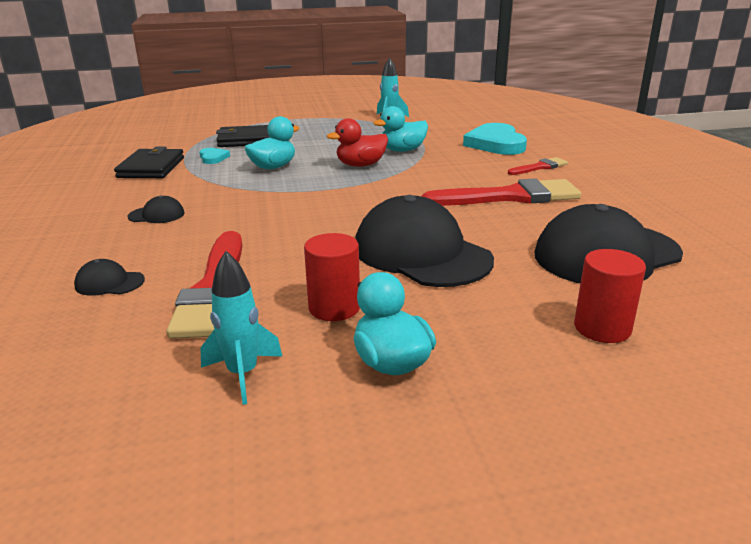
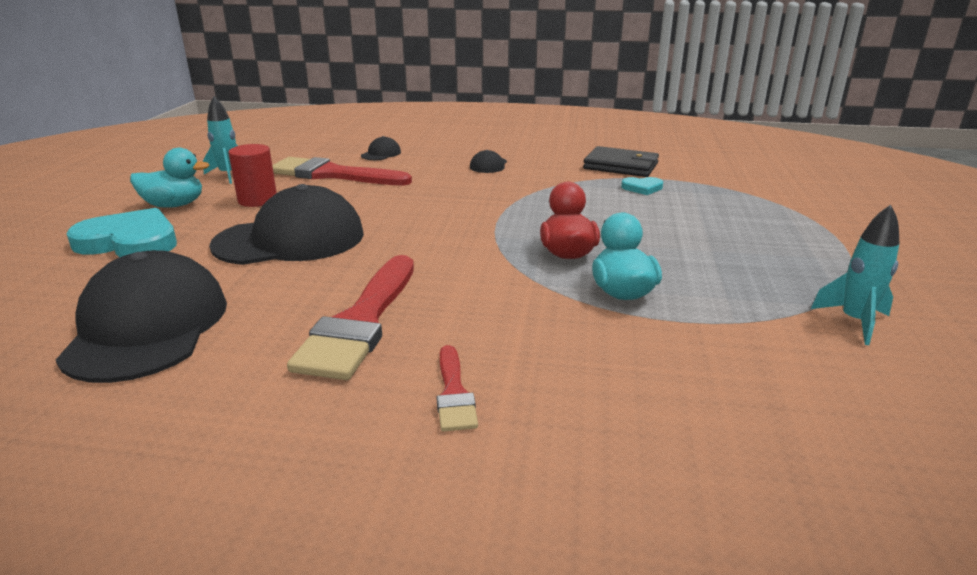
camera: 110 degrees right, 0 degrees up
(247, 140) = (715, 206): black wallet -> none
(273, 167) = (590, 210): turquoise duck -> none
(496, 144) = (623, 392): turquoise heart -> turquoise heart (130, 241)
(602, 328) = (74, 276): red cylinder -> none

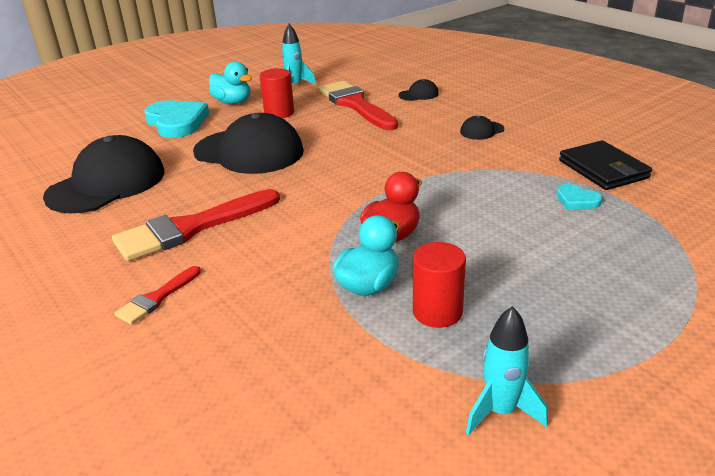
camera: 45 degrees right, 5 degrees up
(701, 286) = (437, 312): none -> red cylinder

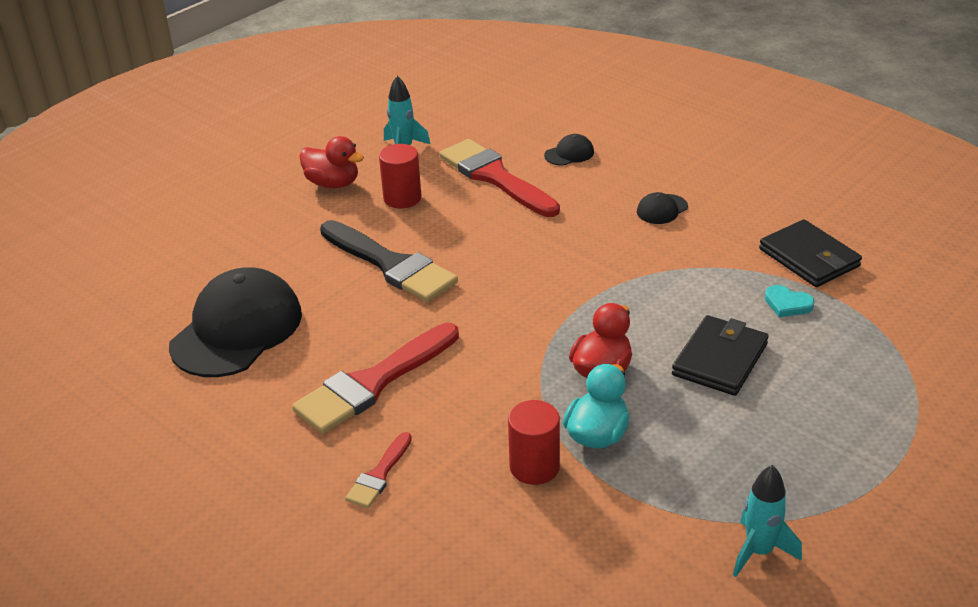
camera: 10 degrees left, 5 degrees up
(177, 122) = (275, 224): turquoise heart -> none
(233, 102) = (333, 183): turquoise duck -> red duck
(249, 151) = (391, 265): black cap -> black brush
(437, 312) = (675, 457): red cylinder -> red cylinder (534, 467)
(503, 236) = (720, 359): none -> black wallet

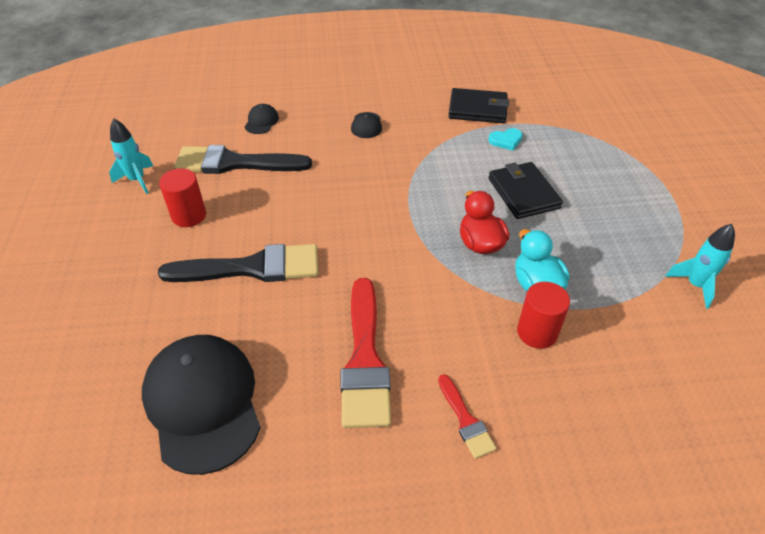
camera: 50 degrees left, 10 degrees up
(333, 183) = (116, 237): red duck -> none
(495, 177) = (235, 163): red brush -> black brush

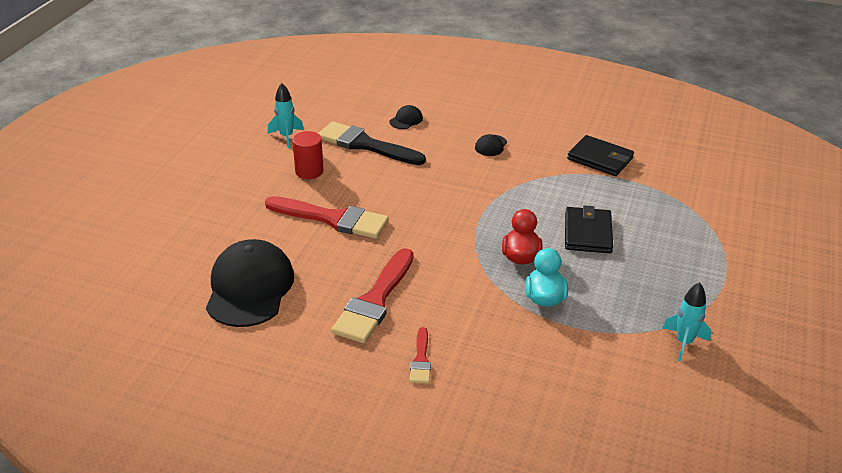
camera: 25 degrees right, 10 degrees down
(251, 268) = (332, 219): black brush -> red brush
(506, 140) = (605, 190): turquoise heart -> none
(537, 332) = (518, 328): red cylinder -> none

